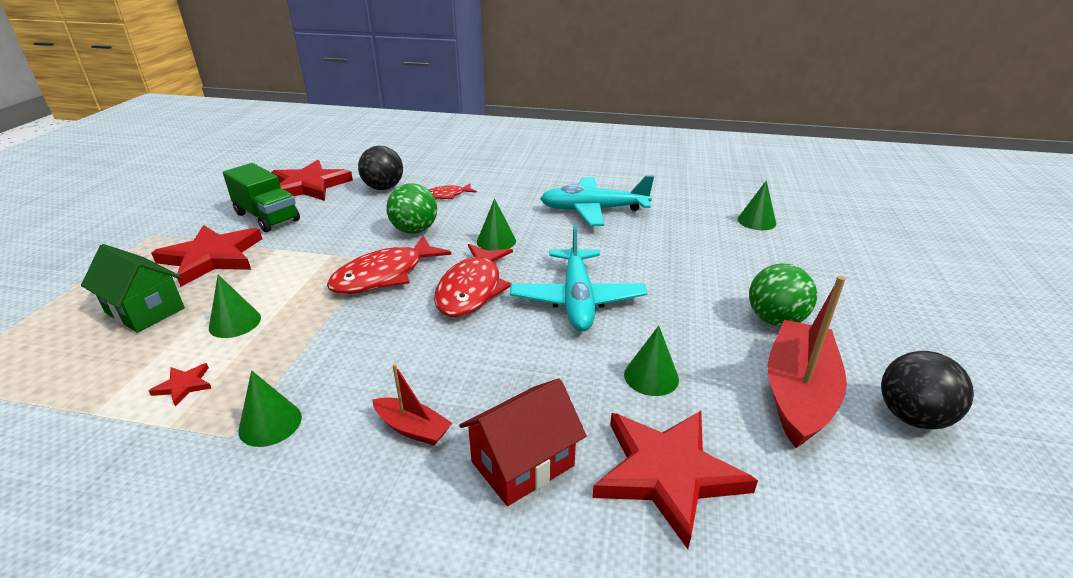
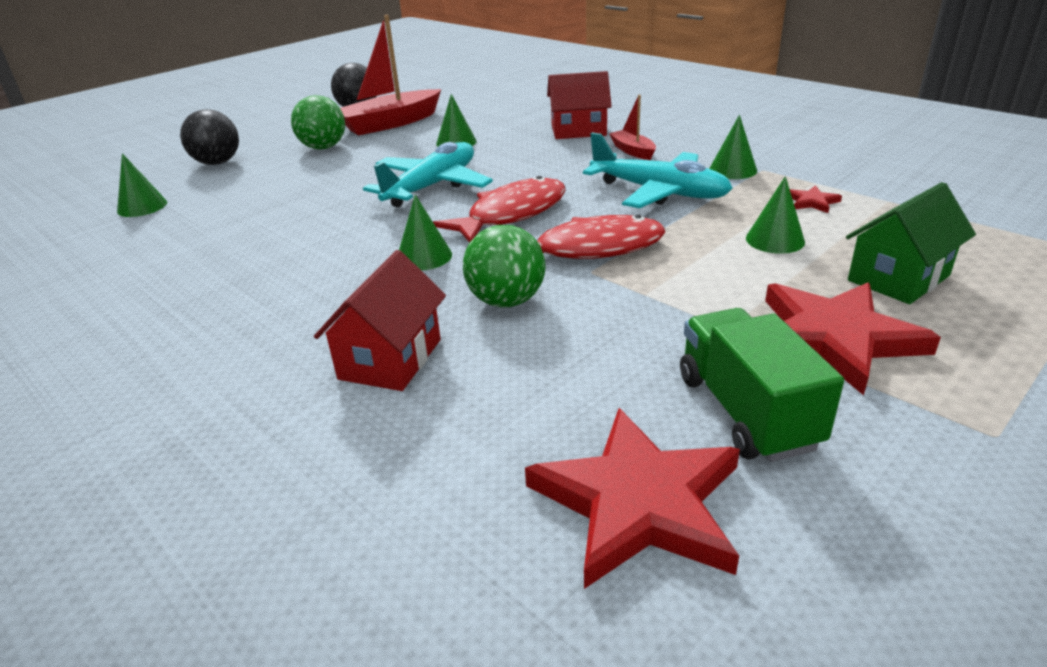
camera: 145 degrees left, 0 degrees up
(145, 310) = (898, 278): green house -> green house turned 75 degrees clockwise
(383, 188) = (479, 426): black ball -> black ball (217, 163)
(447, 195) = (390, 359): red fish -> red house
(593, 210) = (250, 266): turquoise plane -> turquoise plane (659, 192)
(667, 473) = (509, 117): red star -> none

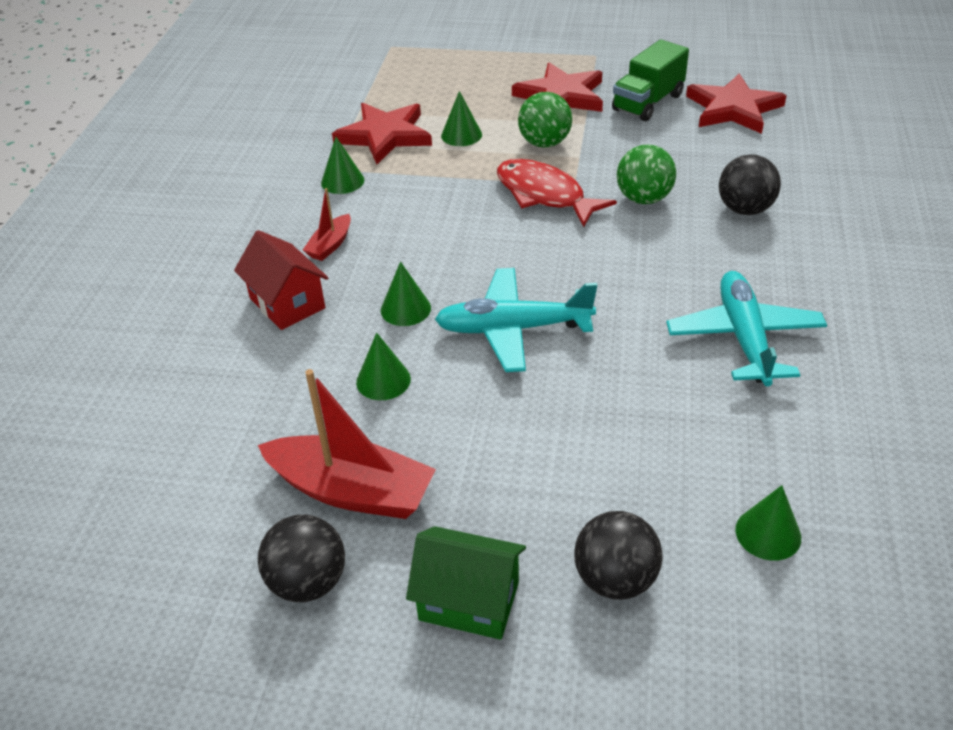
camera: 125 degrees left, 10 degrees up
(323, 147) = (483, 499): green ball -> green ball (544, 143)
(390, 359) = (744, 209): red house -> black ball
(424, 256) = (633, 260): green cone -> green cone (405, 309)
(511, 214) = (525, 253): red fish -> none
(659, 192) = (419, 200): turquoise plane -> turquoise plane (744, 337)
(812, 202) = (385, 136): red star -> red star, size x2.39
(898, 278) = (476, 91): green house -> green house (469, 601)

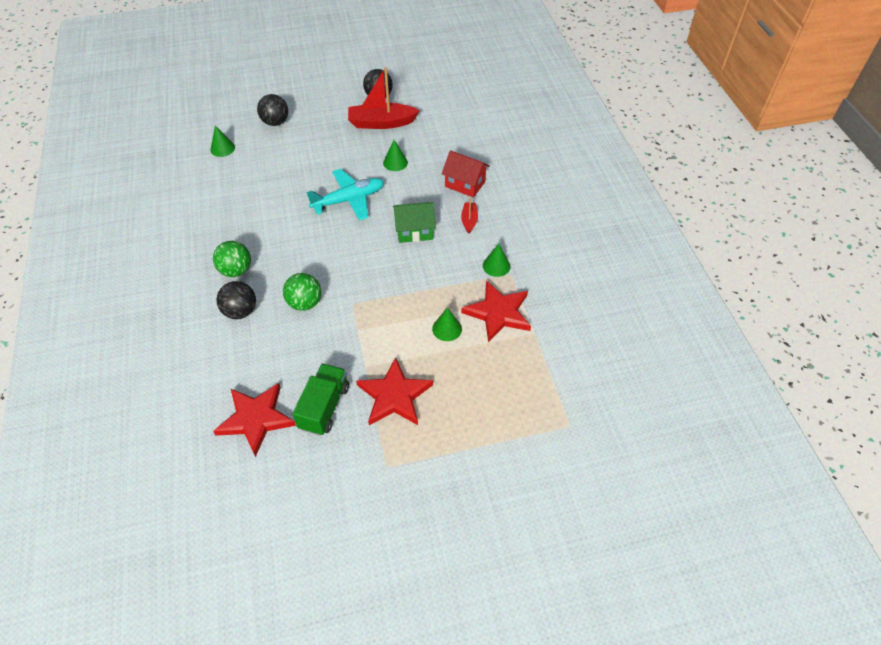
camera: 155 degrees right, 10 degrees up
(405, 309) = (406, 196): green cone -> none
(469, 601) = (323, 105): green house -> green house (414, 231)
(544, 143) = (386, 337): green ball -> green ball (236, 270)
(544, 195) = (367, 289): red fish -> none
(744, 337) = (236, 224): turquoise plane -> none

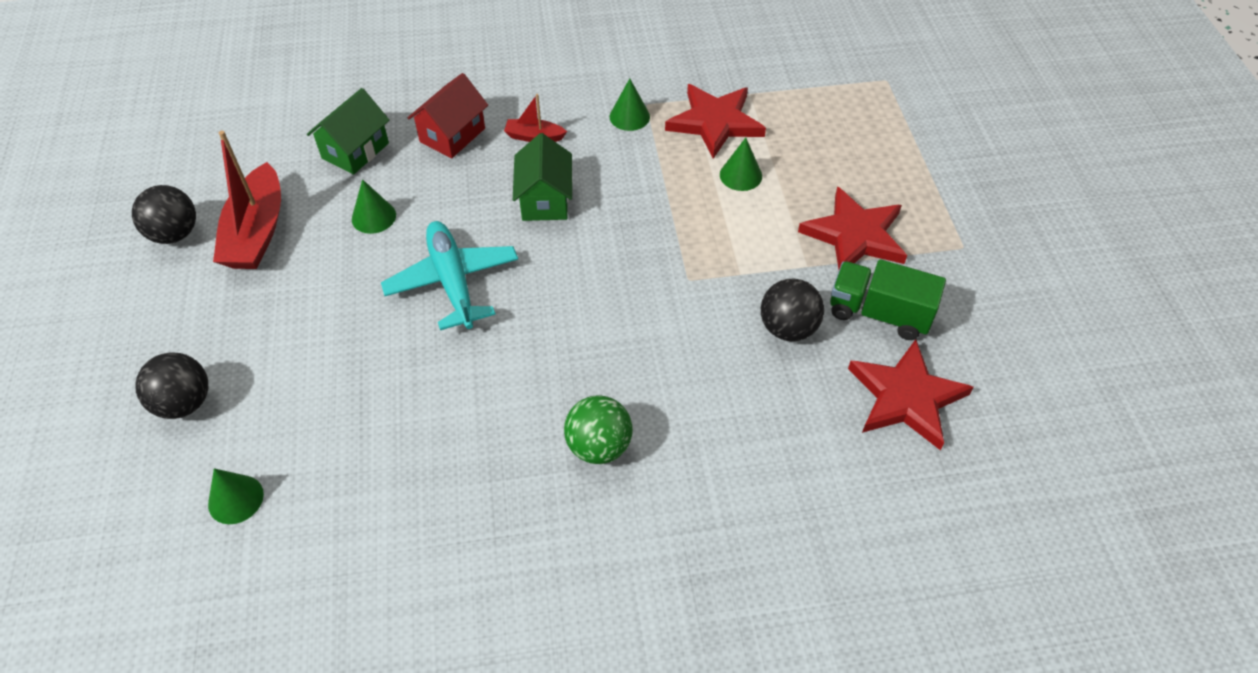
camera: 85 degrees left, 0 degrees up
(240, 311) = (695, 432): black ball -> black ball (788, 328)
(305, 303) = (683, 341): green ball -> none
(446, 147) = (355, 151): none -> green house

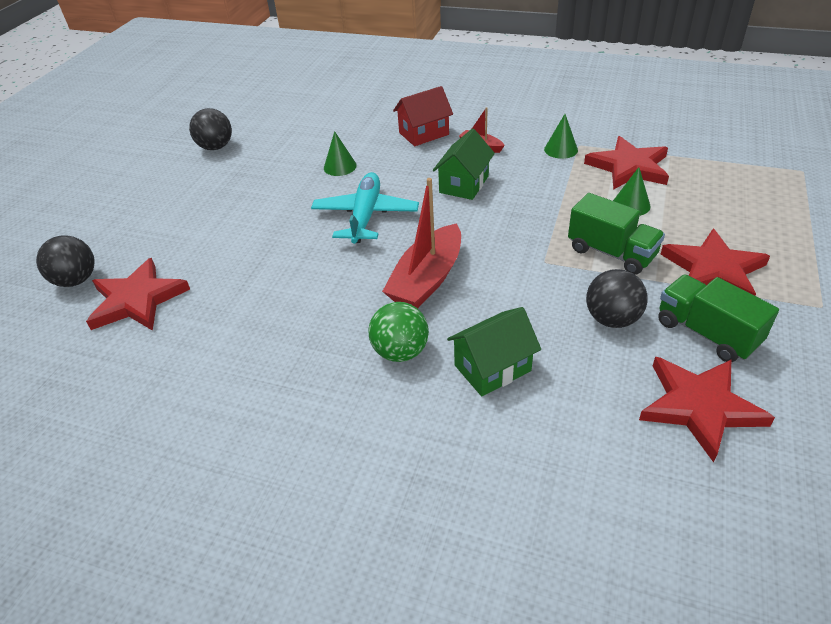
camera: 30 degrees right, 10 degrees down
(184, 403) = (151, 236): black ball -> black ball (76, 280)
(235, 499) = (137, 300): green cone -> red star
(257, 232) = (262, 157): red boat -> red boat (427, 279)
(355, 151) = (354, 129): green house -> green house (492, 368)
(750, 245) = (611, 253): none -> green truck

